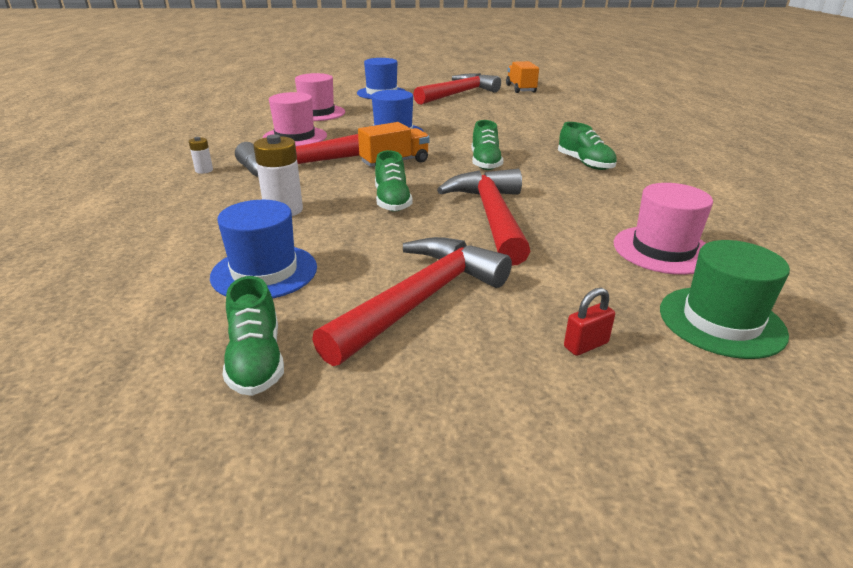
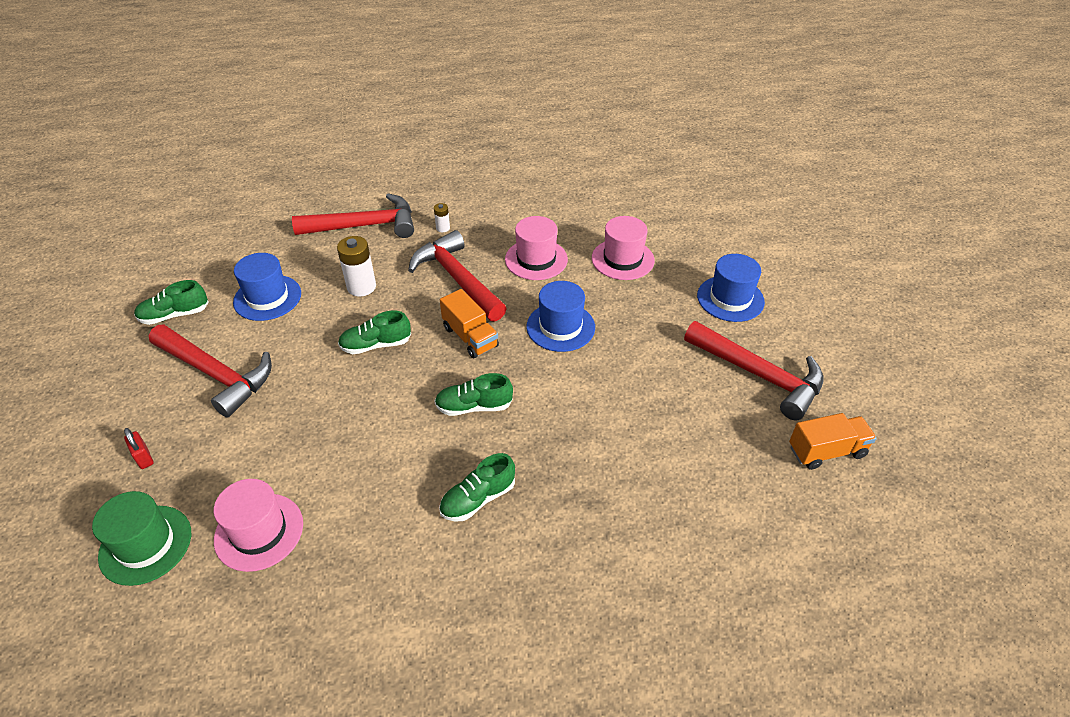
camera: 85 degrees right, 15 degrees up
(492, 216) = (340, 411): red hammer -> red hammer (365, 226)

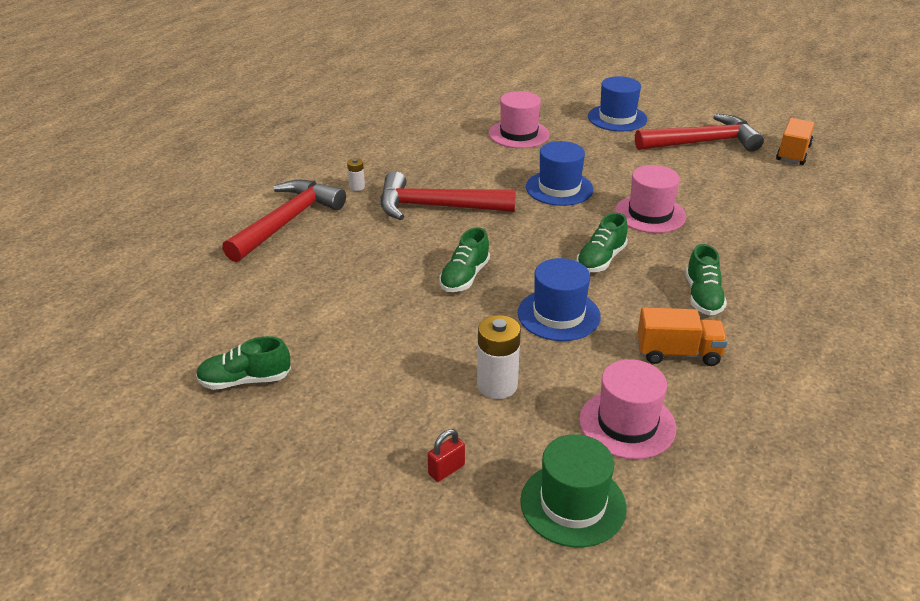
camera: 50 degrees left, 10 degrees down
(144, 457) = (446, 470): red padlock -> red padlock turned 45 degrees counterclockwise
(174, 315) = (245, 380): green shoe -> green shoe turned 60 degrees clockwise
(216, 375) = (382, 382): red hammer -> none
(267, 298) = (308, 312): blue hat -> blue hat (558, 315)
(361, 287) = (374, 255): white battery -> white battery (497, 385)
(470, 337) = (517, 229): orange truck -> orange truck (678, 353)
(536, 259) = (465, 165): pink hat -> pink hat (650, 214)

